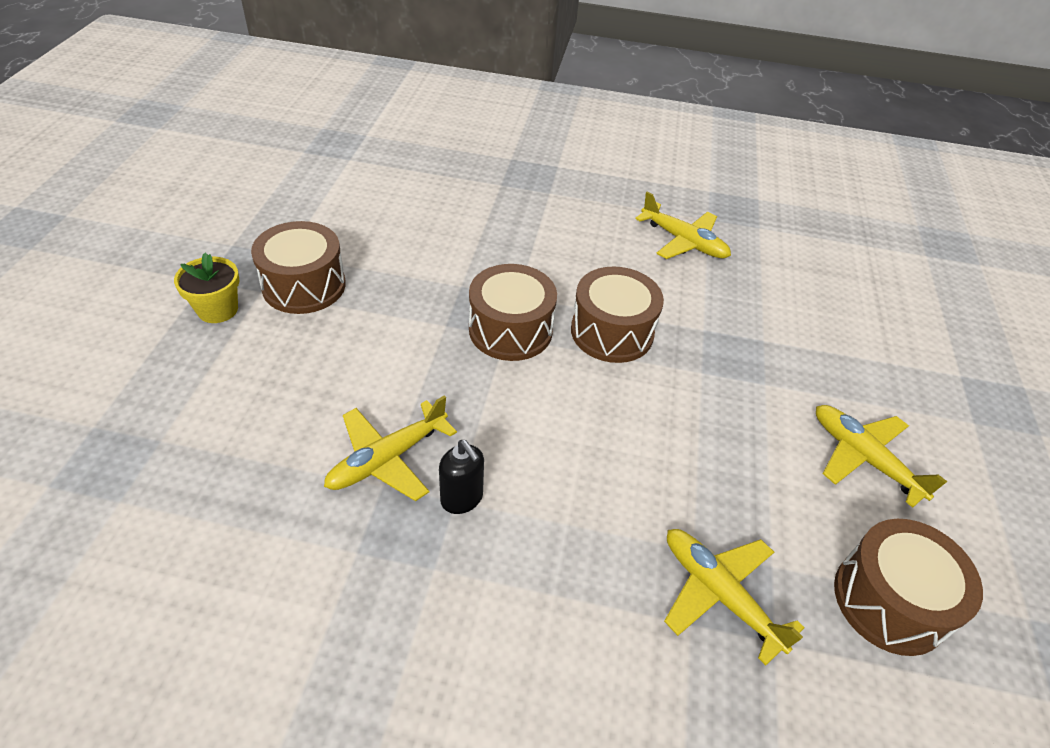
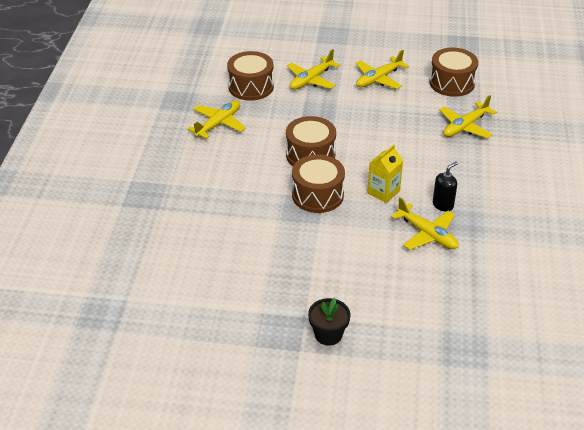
camera: 90 degrees left, 5 degrees down
(218, 309) = (328, 334): yellow flower pot -> black flower pot
(304, 285) = (295, 295): brown drum -> brown drum (251, 87)
(509, 413) = (383, 192): none -> yellow carton
(829, 355) = (311, 80): none -> yellow plane

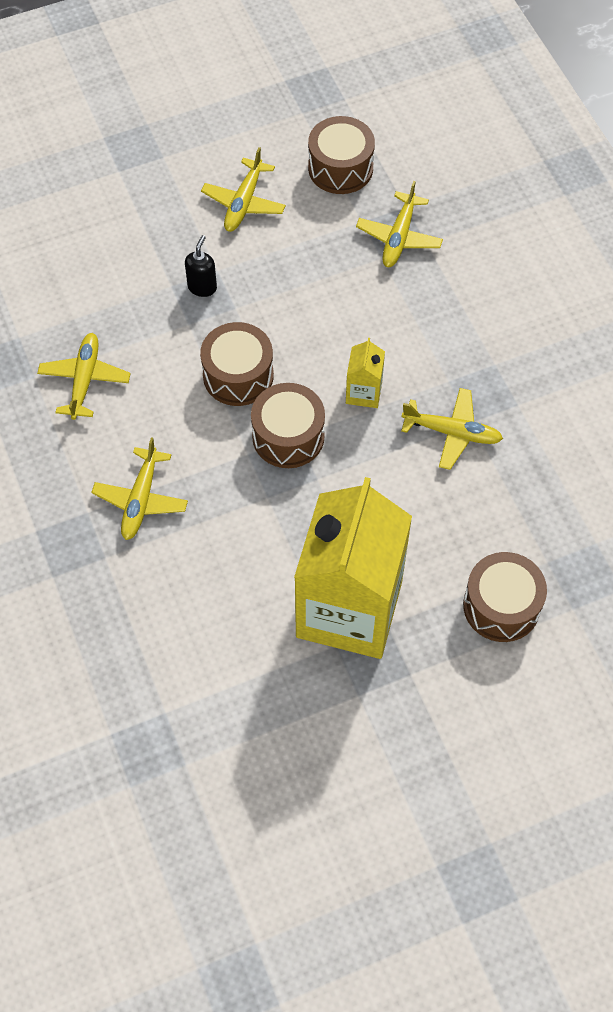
camera: 30 degrees left, 20 degrees up
(251, 87) = (84, 294): brown drum -> brown drum (501, 606)
(286, 297) = (349, 609): none -> yellow carton
(311, 80) = (156, 244): yellow plane -> yellow plane (141, 500)
(328, 334) = (428, 635): black flower pot -> none
(443, 205) = (444, 378): black soap dispenser -> black soap dispenser (202, 287)

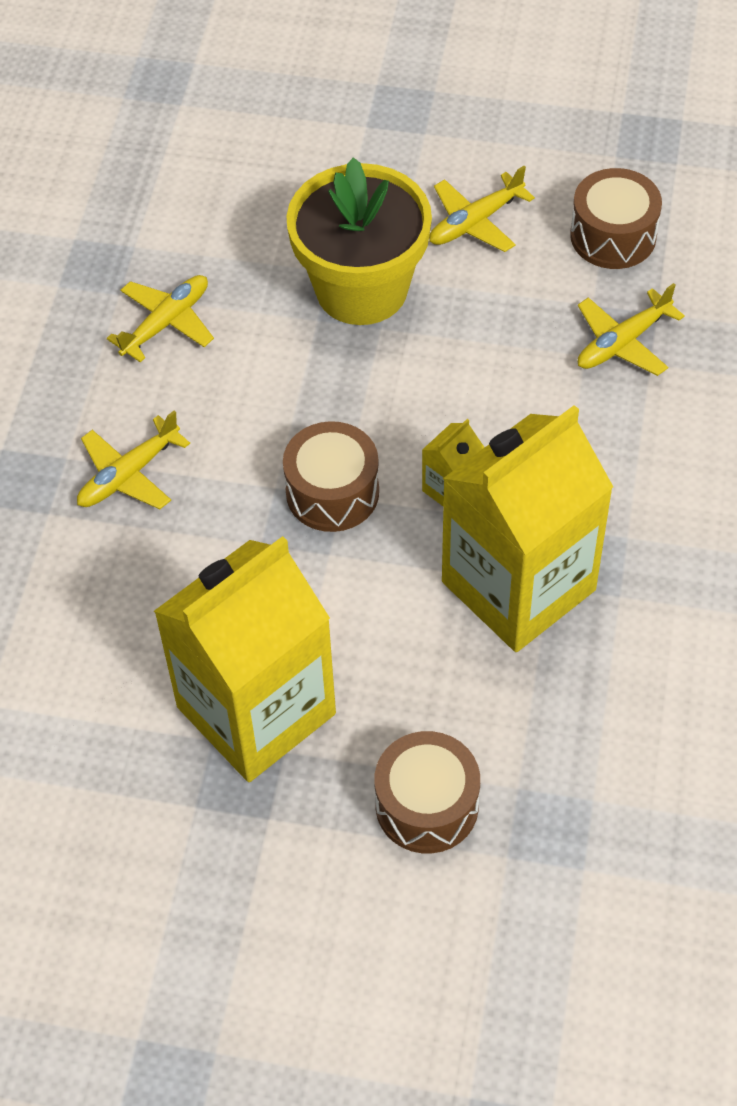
camera: 35 degrees right, 5 degrees down
(202, 287) = (361, 289): black soap dispenser -> yellow flower pot
(238, 375) = (328, 400): brown drum -> none
(452, 433) = (518, 586): yellow plane -> yellow carton

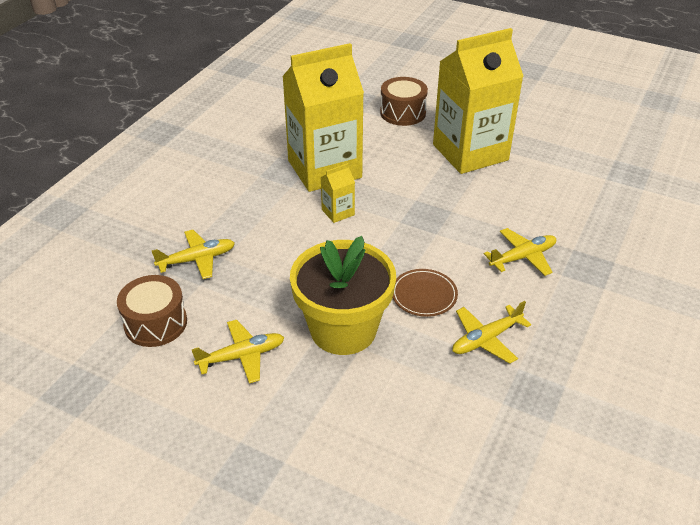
camera: 165 degrees left, 15 degrees down
(266, 368) = (424, 295): none -> brown plate
(332, 492) = (404, 224): brown drum -> none

